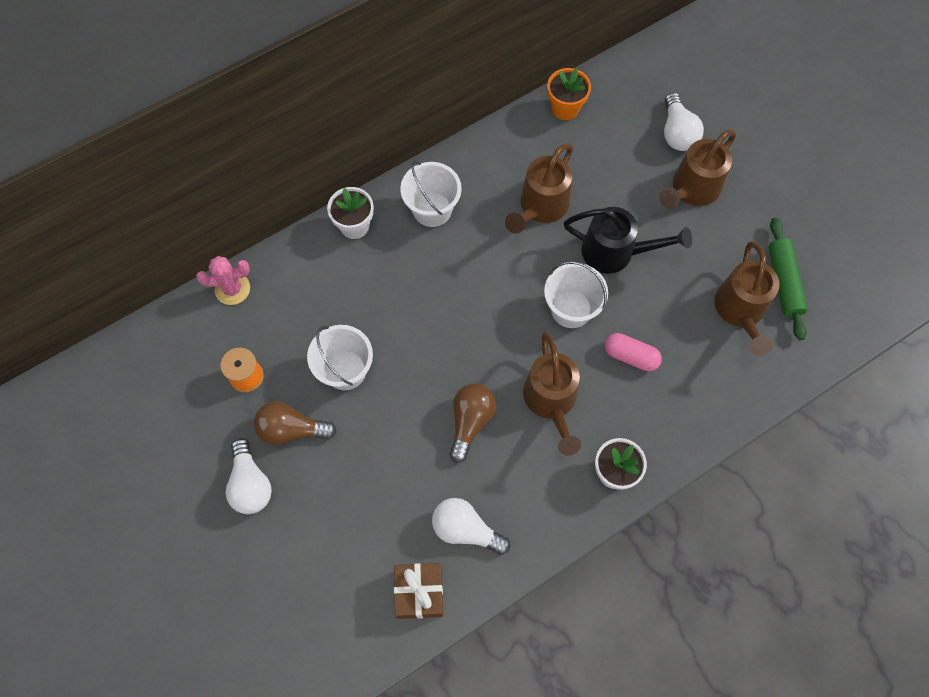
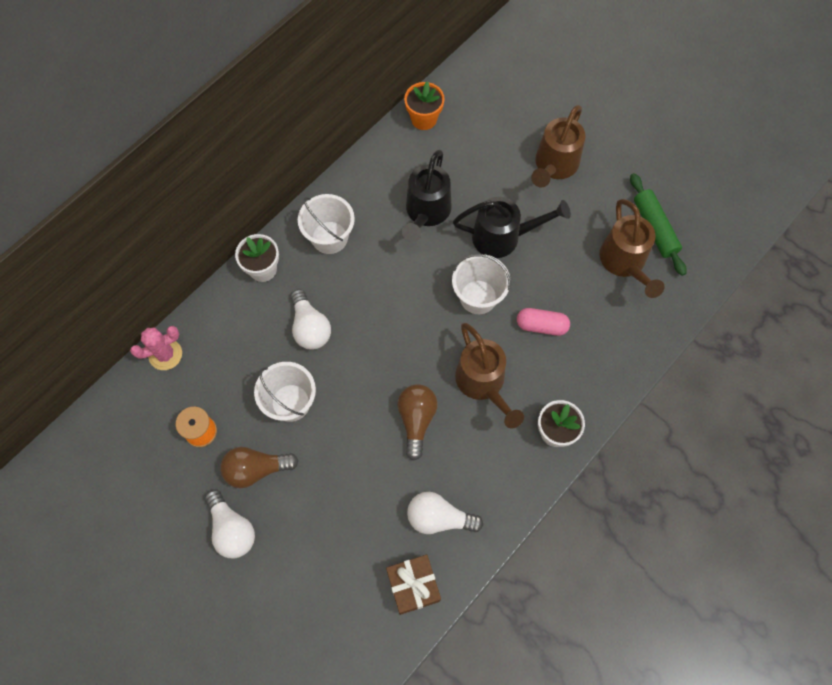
camera: 15 degrees left, 0 degrees up
(540, 207) = (426, 213): brown watering can -> black watering can
(677, 133) = (528, 118): white light bulb -> white light bulb (310, 328)

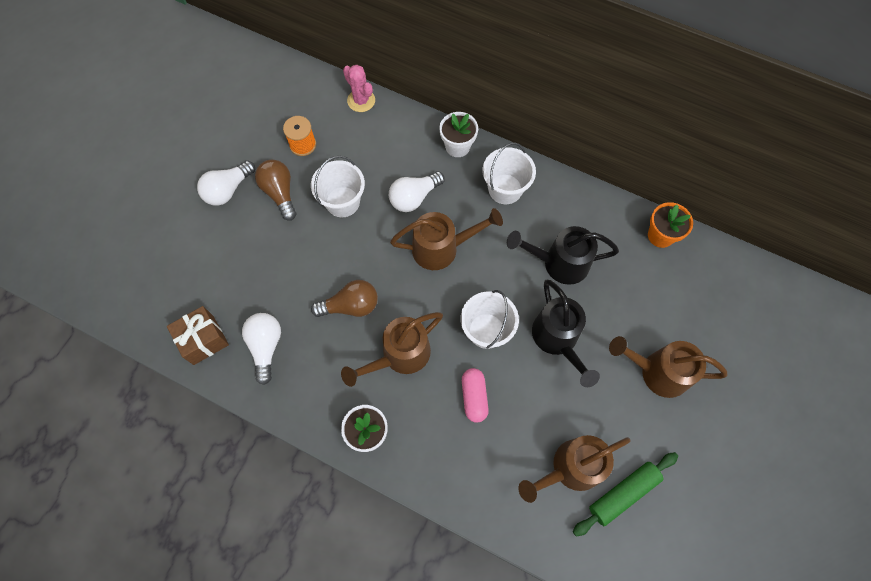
camera: 75 degrees right, 0 degrees up
(378, 315) = (442, 248): none -> brown watering can

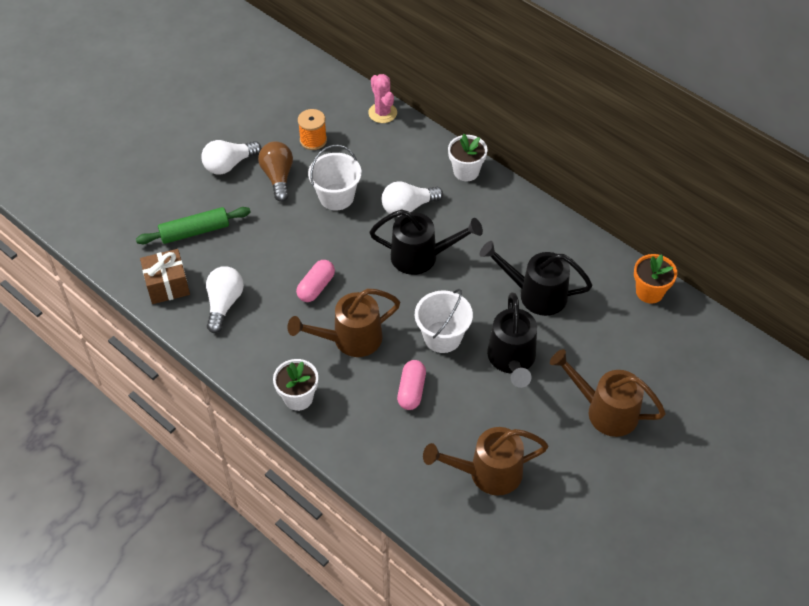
camera: 15 degrees right, 15 degrees down
(351, 306) = (316, 287): brown light bulb -> pink capsule
(442, 248) = (421, 257): brown watering can -> black watering can
(505, 189) = (502, 218): white bucket -> none
(623, 494) = (533, 507): green rolling pin -> green rolling pin (195, 231)

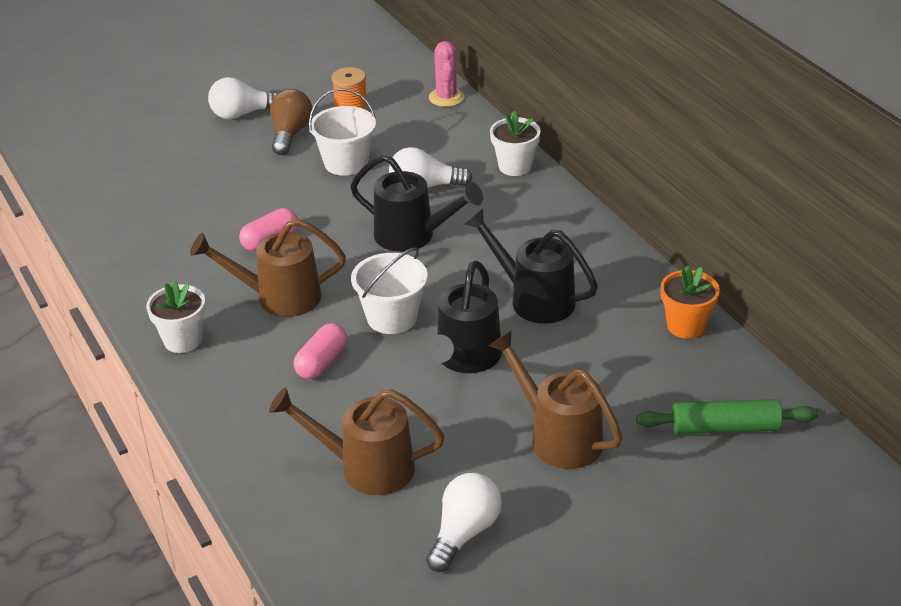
camera: 20 degrees right, 15 degrees down
(167, 285) = (105, 207): brown gift -> none
(195, 231) = (166, 165): green rolling pin -> green rolling pin (725, 428)
(224, 304) = (156, 235): white light bulb -> white light bulb (464, 533)

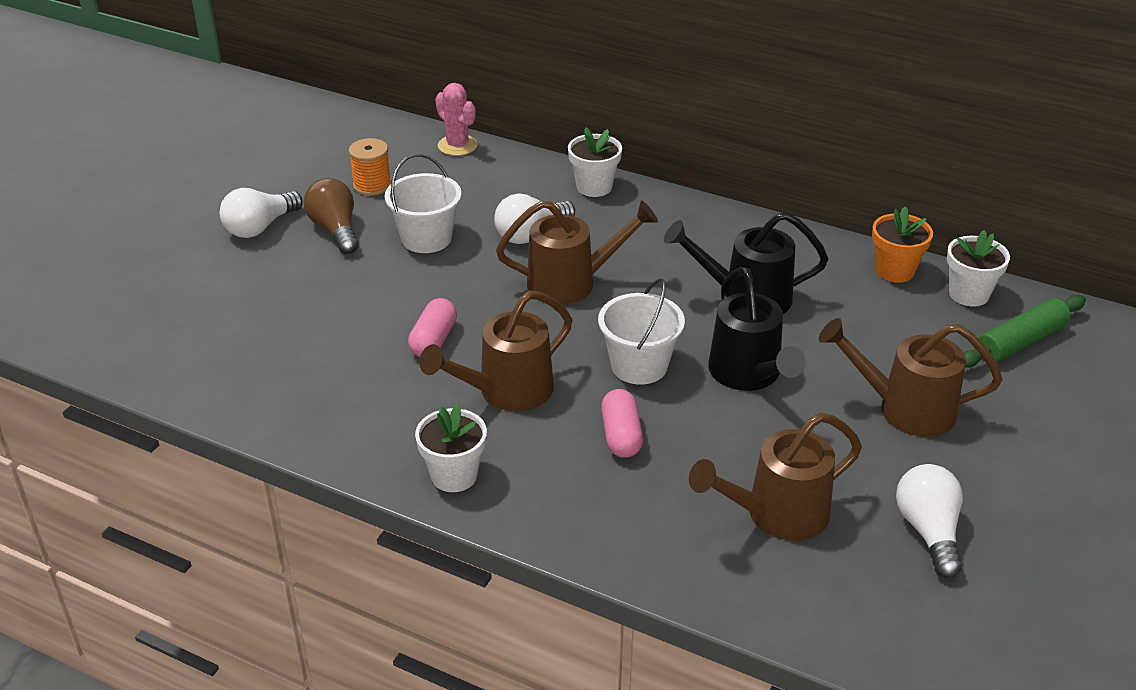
camera: 35 degrees left, 0 degrees up
(413, 236) = (572, 283): black watering can -> brown watering can
(728, 370) = (968, 294): none -> white flower pot

